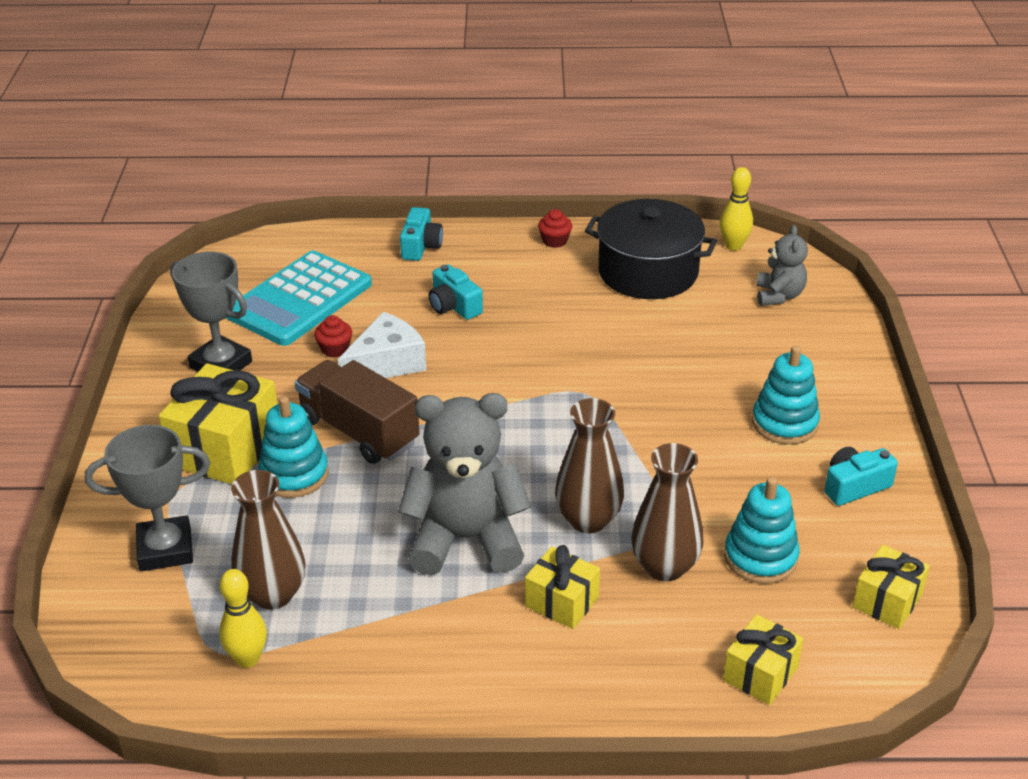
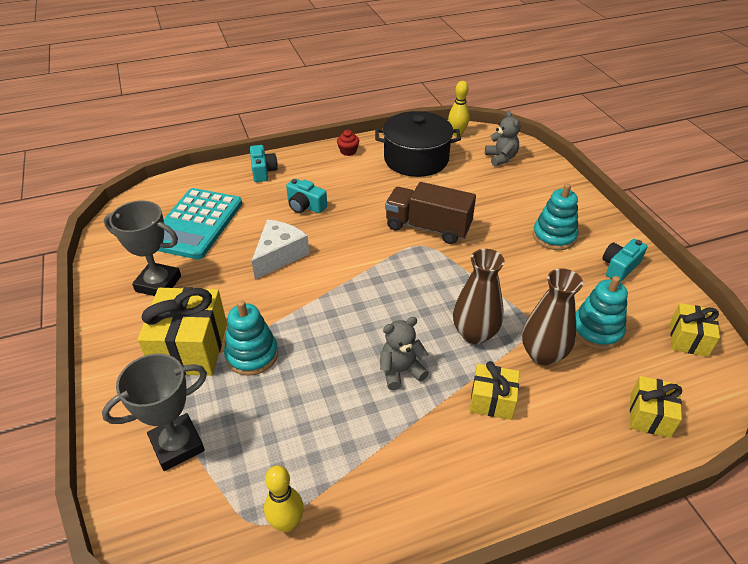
camera: 20 degrees left, 5 degrees up
(273, 594) = (281, 459): brown vase -> none
(335, 349) = (238, 253): red cupcake -> none
(358, 431) = (284, 309): brown truck -> brown truck (428, 227)
(466, 539) = (401, 371): grey teddy bear -> grey teddy bear, size x0.53

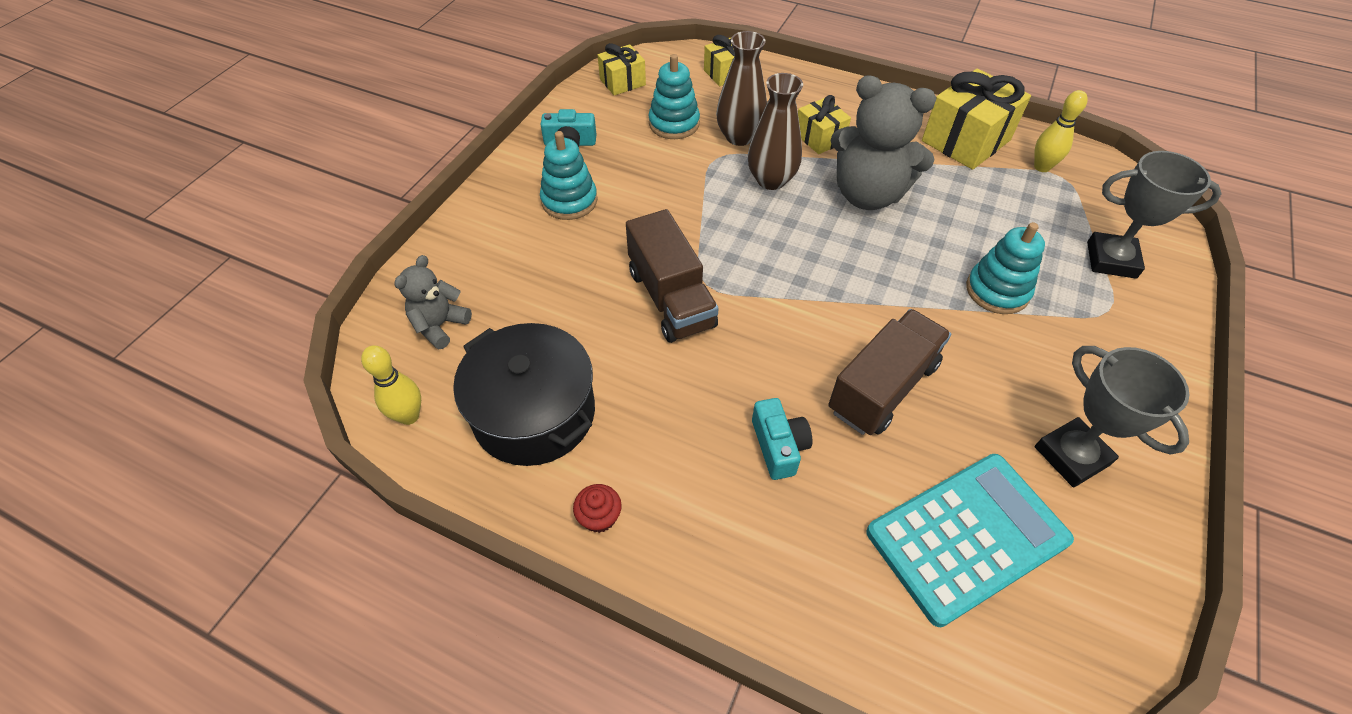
camera: 135 degrees left, 10 degrees up
(190, 348) = (1062, 339): yellow gift -> yellow gift (966, 140)
(263, 171) = (776, 585): turquoise camera -> none
(279, 255) = (882, 388): white cheese -> brown truck
(401, 371) = (867, 194): grey teddy bear -> grey teddy bear, size x1.89

